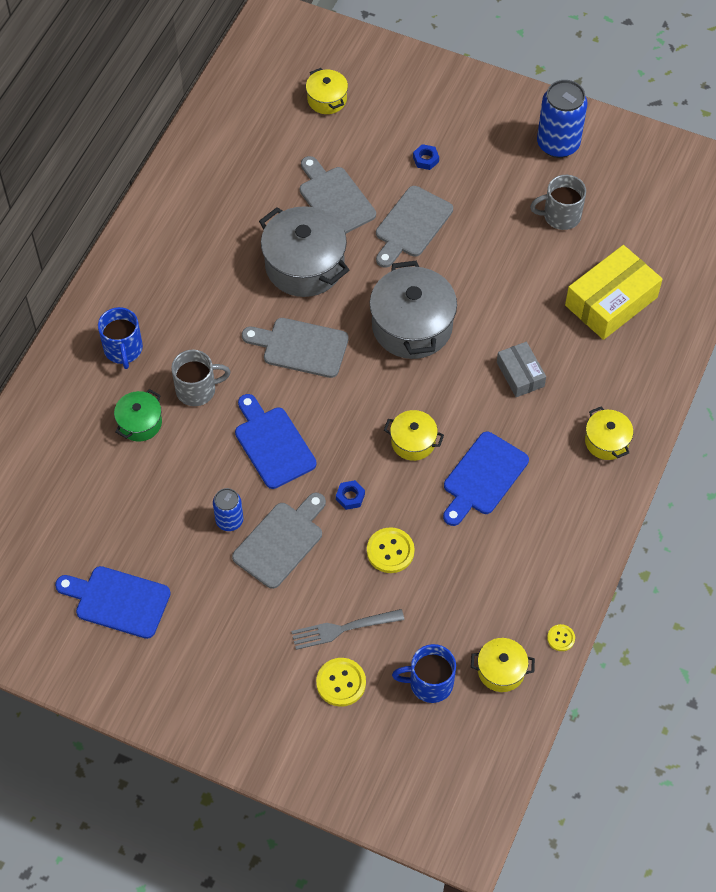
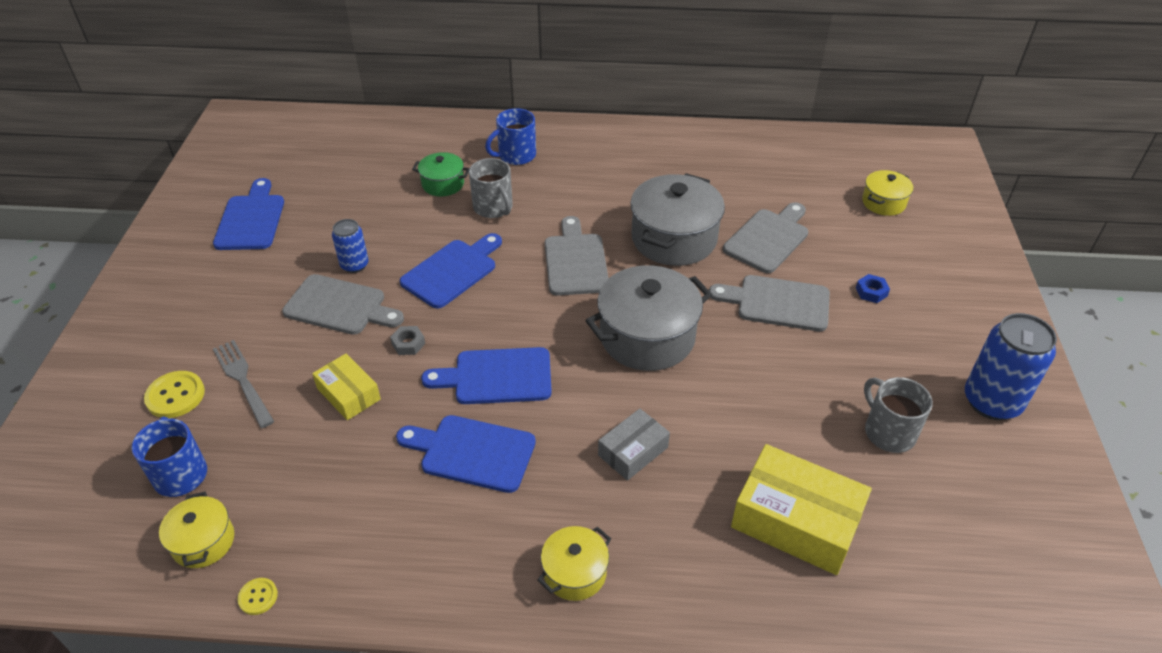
camera: 70 degrees right, 15 degrees down
(350, 497) = (408, 344): blue nut -> grey nut
(390, 551) = (348, 394): yellow button -> yellow box
(413, 442) = (496, 377): yellow pot -> blue cutting board

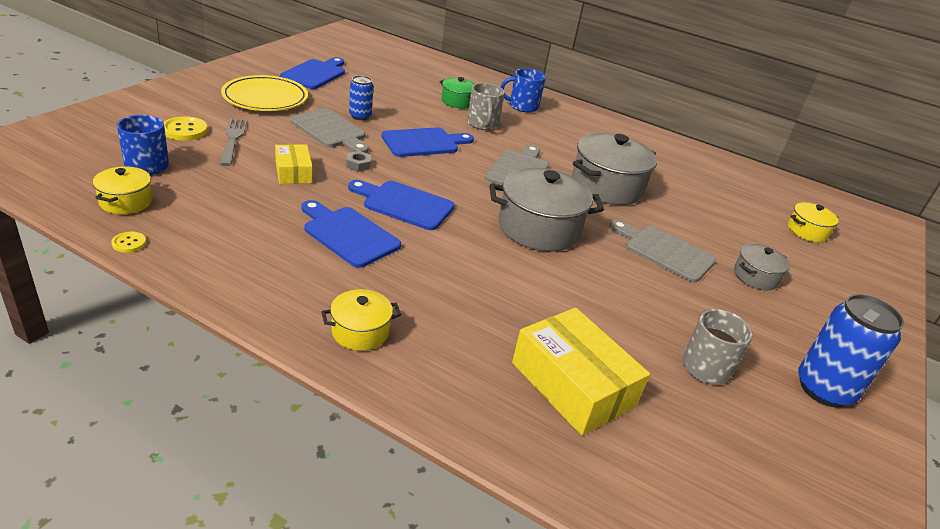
camera: 20 degrees right, 10 degrees down
(225, 292) = (265, 98): none -> yellow plate
(633, 451) = (470, 284): grey box -> none
(768, 238) = (686, 214): grey cutting board -> none
(871, 292) = (755, 277): blue nut -> grey pot

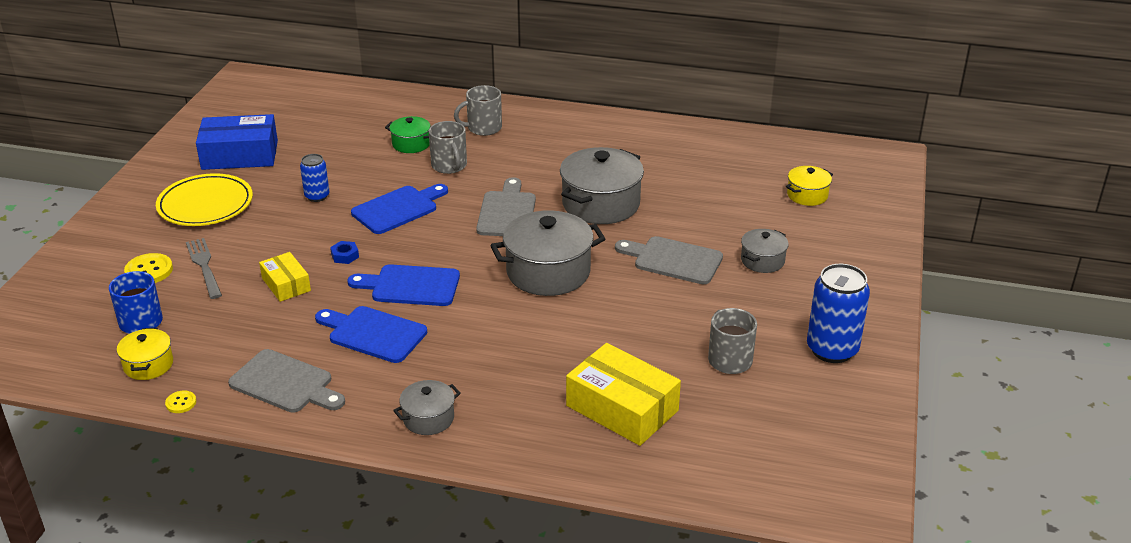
camera: 10 degrees left, 0 degrees up
(315, 74) = (240, 155): blue cutting board -> blue box
(330, 130) = (296, 224): grey cutting board -> grey cutting board (285, 383)
(358, 164) = (345, 256): grey nut -> blue nut
(360, 332) = (428, 418): yellow pot -> grey pot
(522, 106) = (483, 128): blue mug -> grey mug

